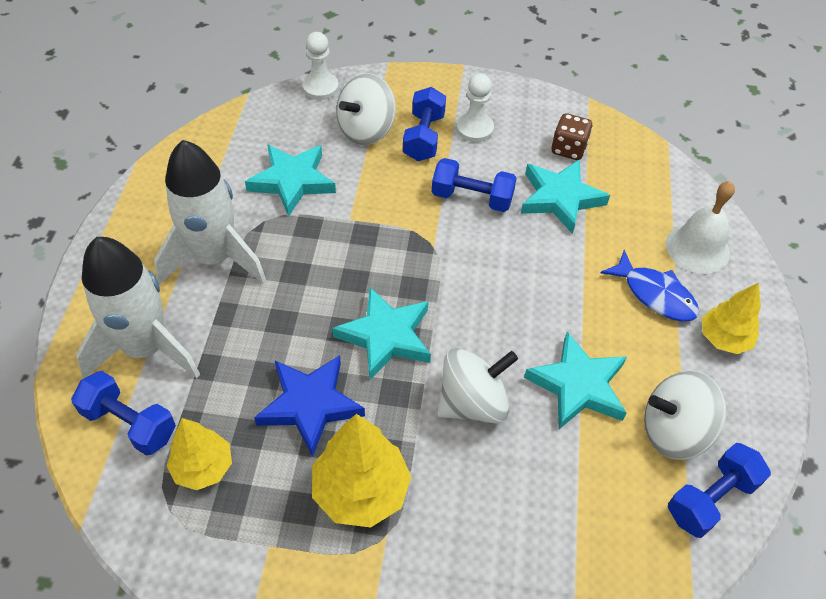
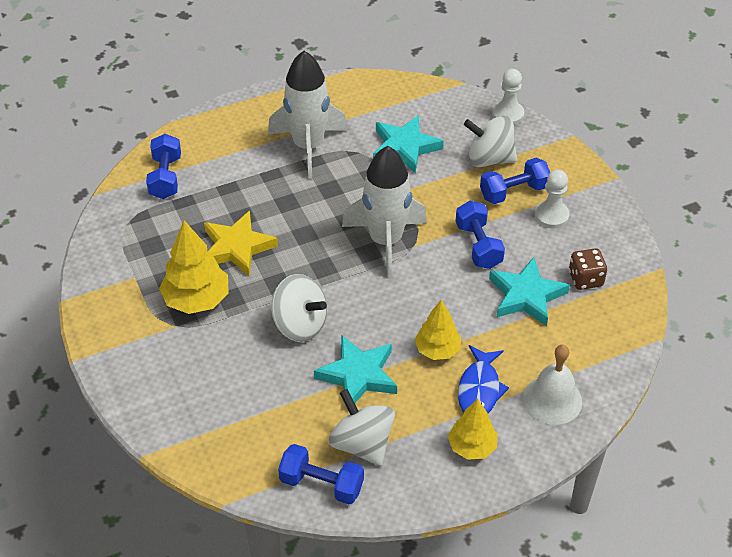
camera: 60 degrees right, 5 degrees down
(146, 348) = (219, 155): white rocket -> white rocket (386, 241)
(203, 467) = (161, 223): yellow tree -> yellow tree (437, 350)
(310, 405) = (237, 247): blue star -> yellow star
(386, 336) = (316, 257): turquoise star -> none

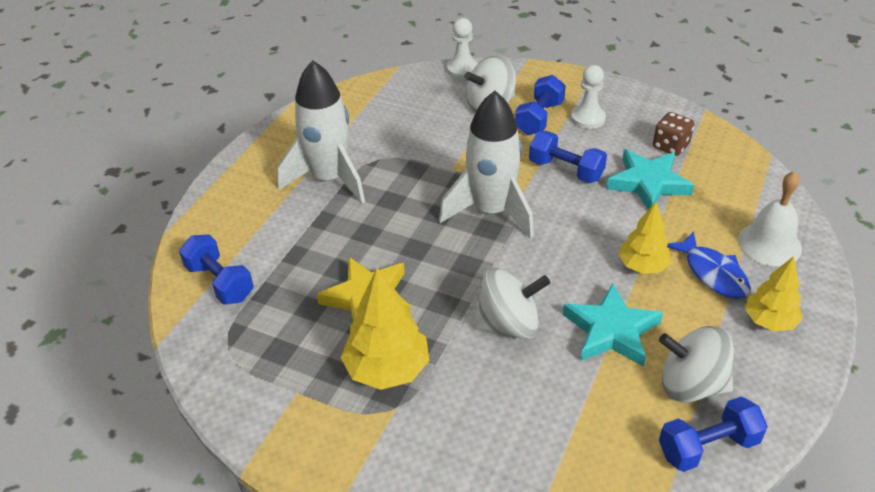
camera: 40 degrees left, 5 degrees down
(405, 147) = (413, 134): turquoise star -> none

